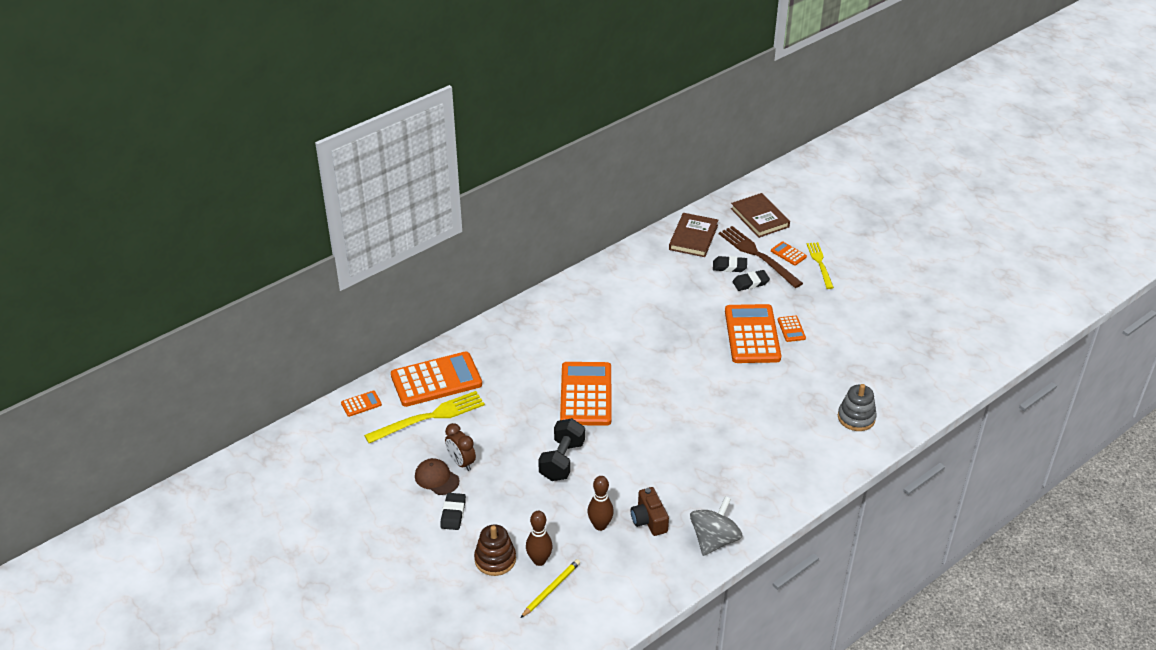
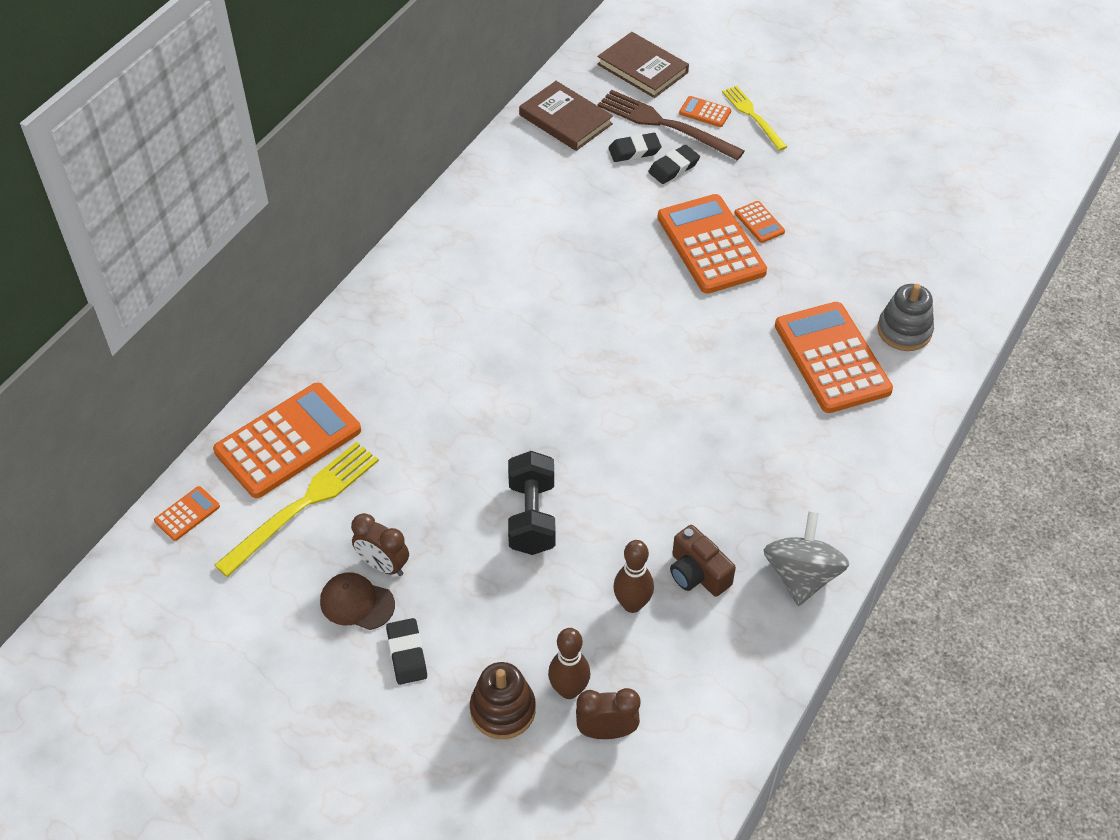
camera: 20 degrees left, 10 degrees up
(551, 589) = (606, 731): yellow pencil -> brown clock
(586, 394) = (520, 401): orange calculator -> orange calculator (832, 358)
(693, 237) = (565, 119): brown book -> brown book turned 45 degrees counterclockwise

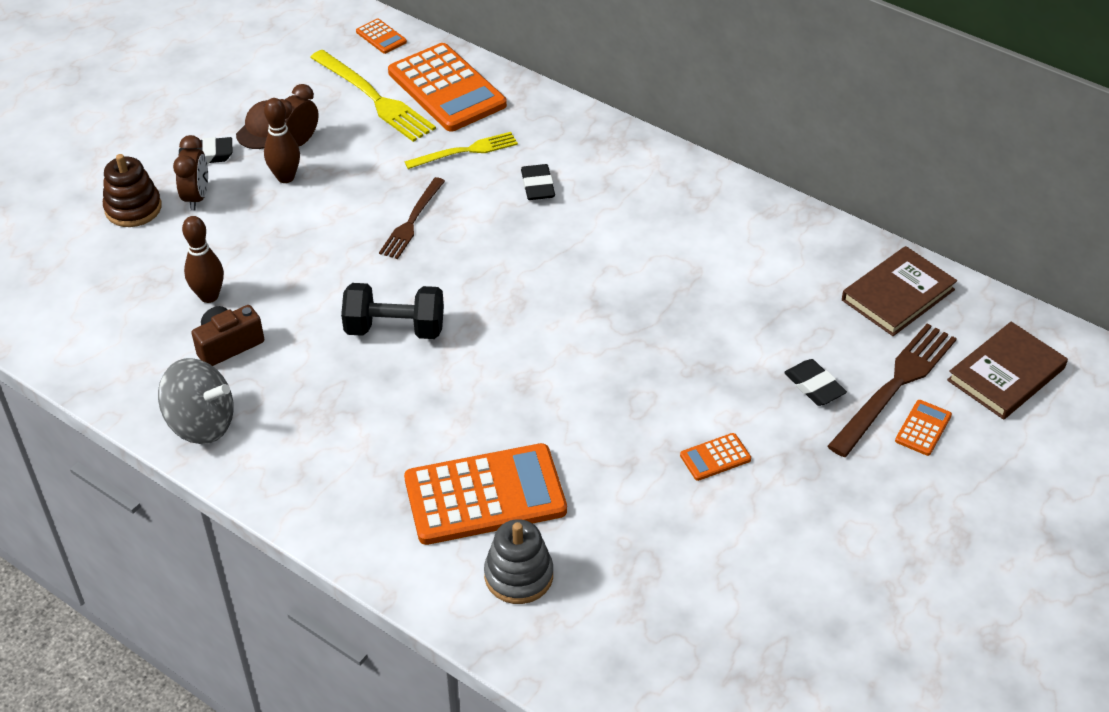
camera: 95 degrees right, 5 degrees down
(503, 446) = (412, 221): none -> brown fork
(532, 517) = (325, 236): black dumbbell -> black dumbbell (395, 329)
(569, 690) = (137, 249): brown bowling pin -> brown bowling pin (285, 177)
(606, 731) = (88, 269): brown clock -> brown clock (197, 197)
(634, 151) = (844, 352): black eraser -> black eraser (537, 186)
(711, 245) = (678, 406): orange calculator -> none
(753, 116) = (919, 478): yellow fork -> yellow fork (465, 151)

